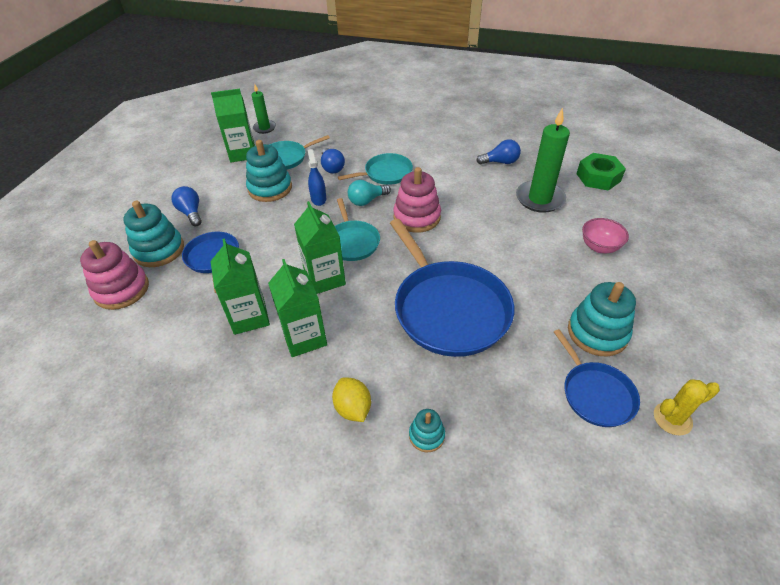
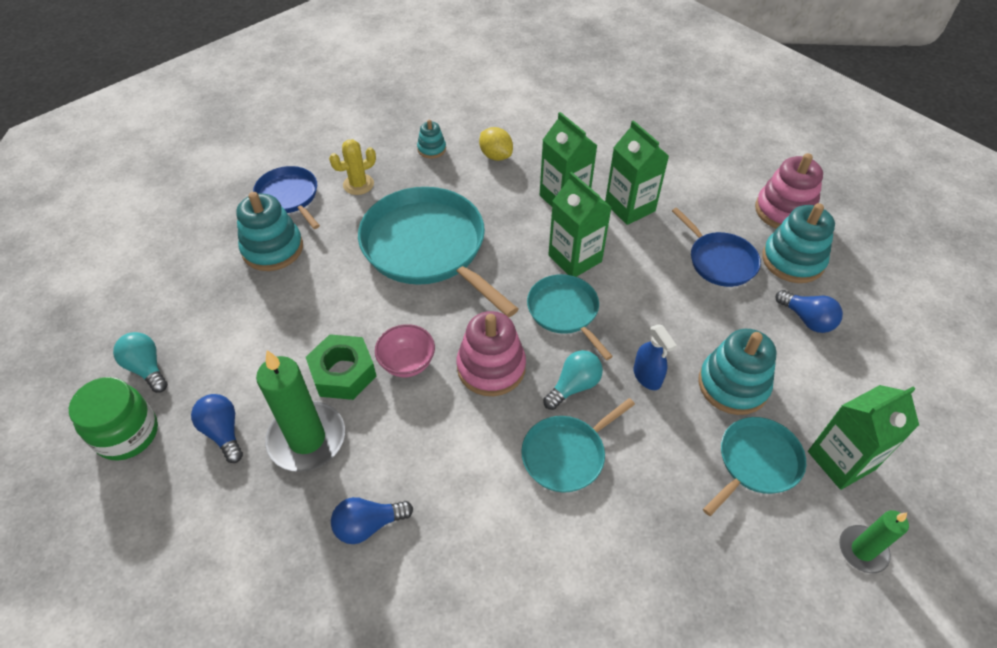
camera: 165 degrees right, 5 degrees up
(332, 167) = (663, 452): blue light bulb -> blue light bulb (223, 432)
(448, 308) = (428, 248): blue pan -> turquoise pan
(598, 177) = (195, 513): green nut -> green nut (343, 373)
(599, 247) = (238, 359): pink bowl -> pink bowl (407, 363)
(660, 216) = (127, 434): none -> green jar
(668, 251) = (147, 368): none -> turquoise light bulb
(672, 418) = (228, 189): yellow cactus -> yellow cactus (358, 184)

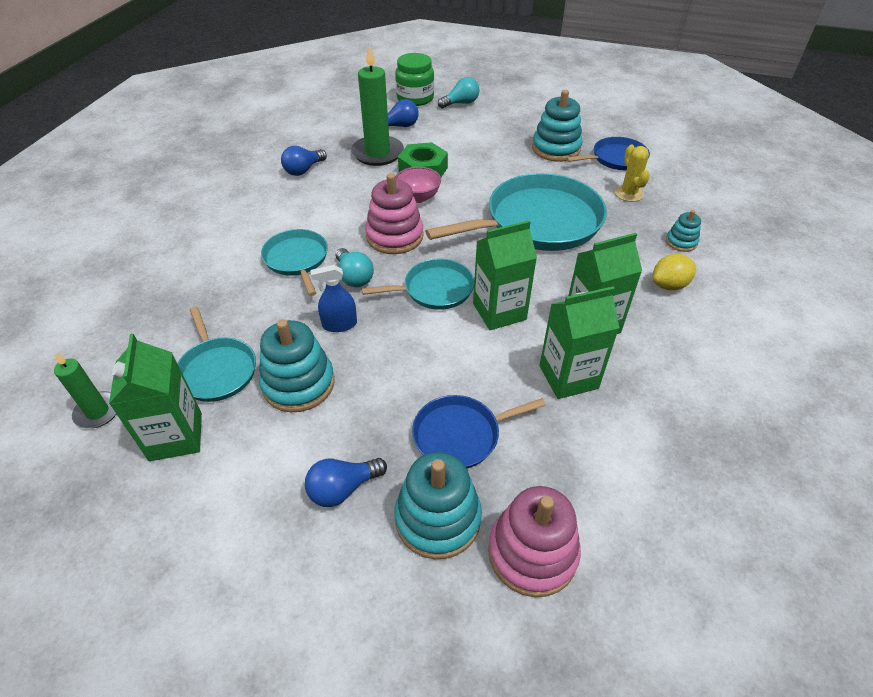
camera: 105 degrees right, 5 degrees down
(368, 525) = (303, 170): blue light bulb -> blue light bulb turned 135 degrees counterclockwise

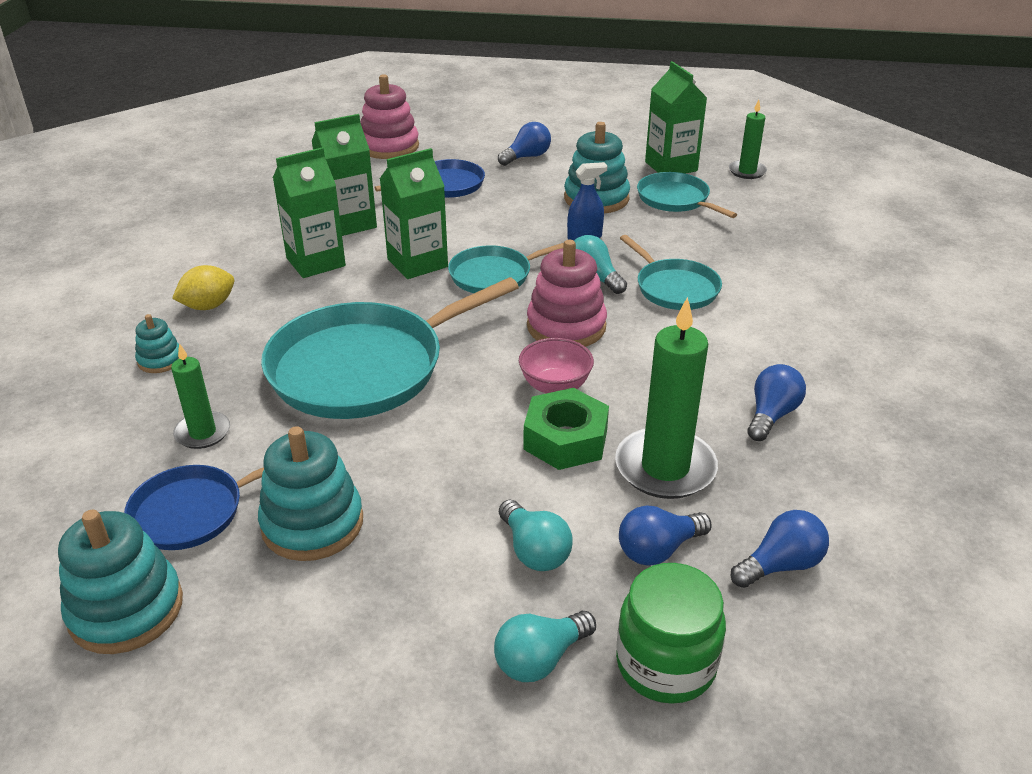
camera: 170 degrees right, 10 degrees down
(351, 117) = (780, 565): none -> blue light bulb
(438, 518) = (455, 152): turquoise stacking toy -> turquoise stacking toy (126, 609)
(454, 131) = (534, 550): none -> turquoise light bulb
(628, 193) = (203, 433): yellow cactus -> green candle

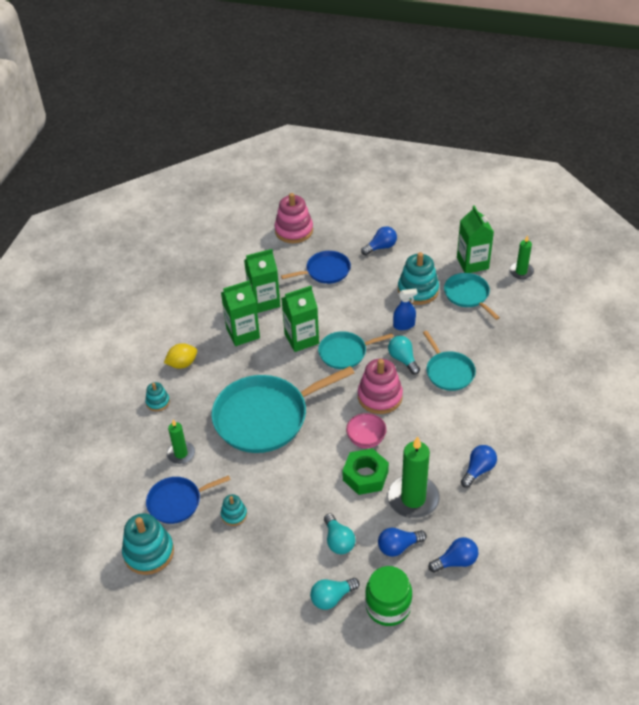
camera: 10 degrees right, 10 degrees up
(312, 523) = (234, 515): turquoise stacking toy -> turquoise stacking toy, size x0.53

